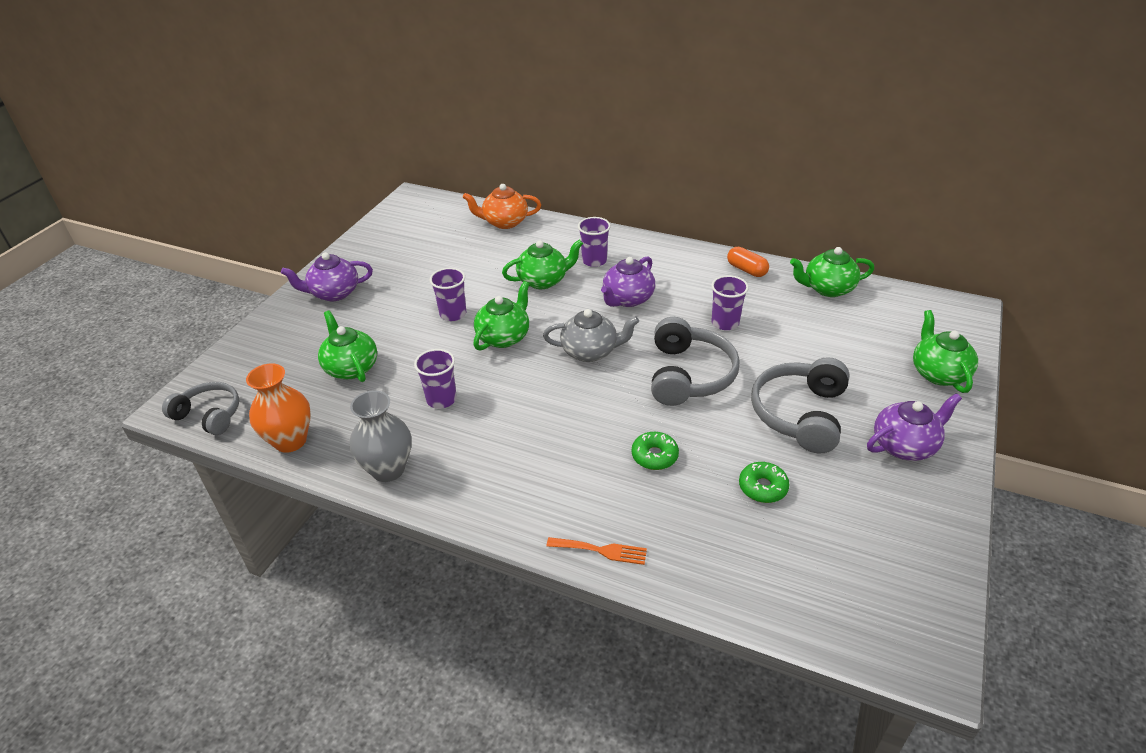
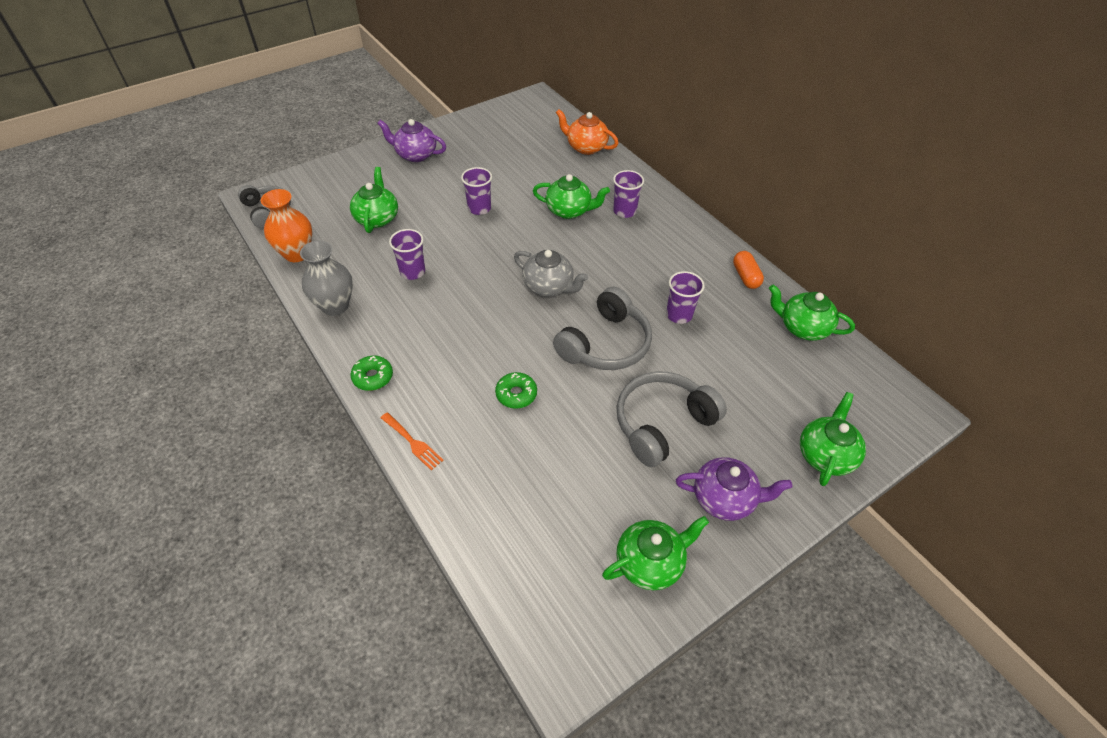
camera: 30 degrees right, 10 degrees up
(504, 337) = (498, 244): green teapot -> green teapot (650, 562)
(627, 299) = (619, 256): purple teapot -> none
(762, 487) = (572, 465): green donut -> green donut (373, 377)

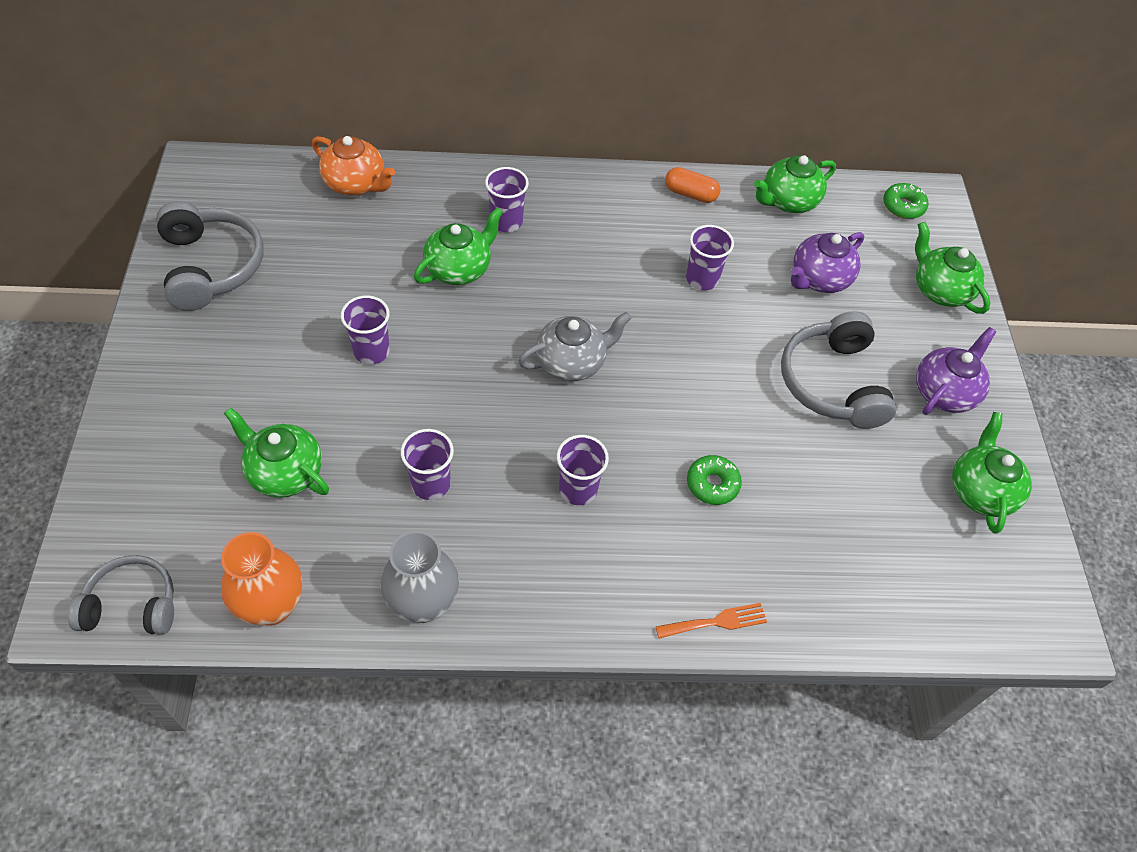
camera: 60 degrees left, 5 degrees up
(373, 377) = (585, 617): green donut -> green donut (903, 206)
(415, 155) = (185, 360): purple teapot -> purple teapot (819, 279)
(459, 332) = (578, 489): none -> purple cup
(586, 147) = (356, 184): orange teapot -> orange teapot turned 120 degrees counterclockwise
(605, 344) = (697, 364): grey headphones -> grey headphones (211, 266)

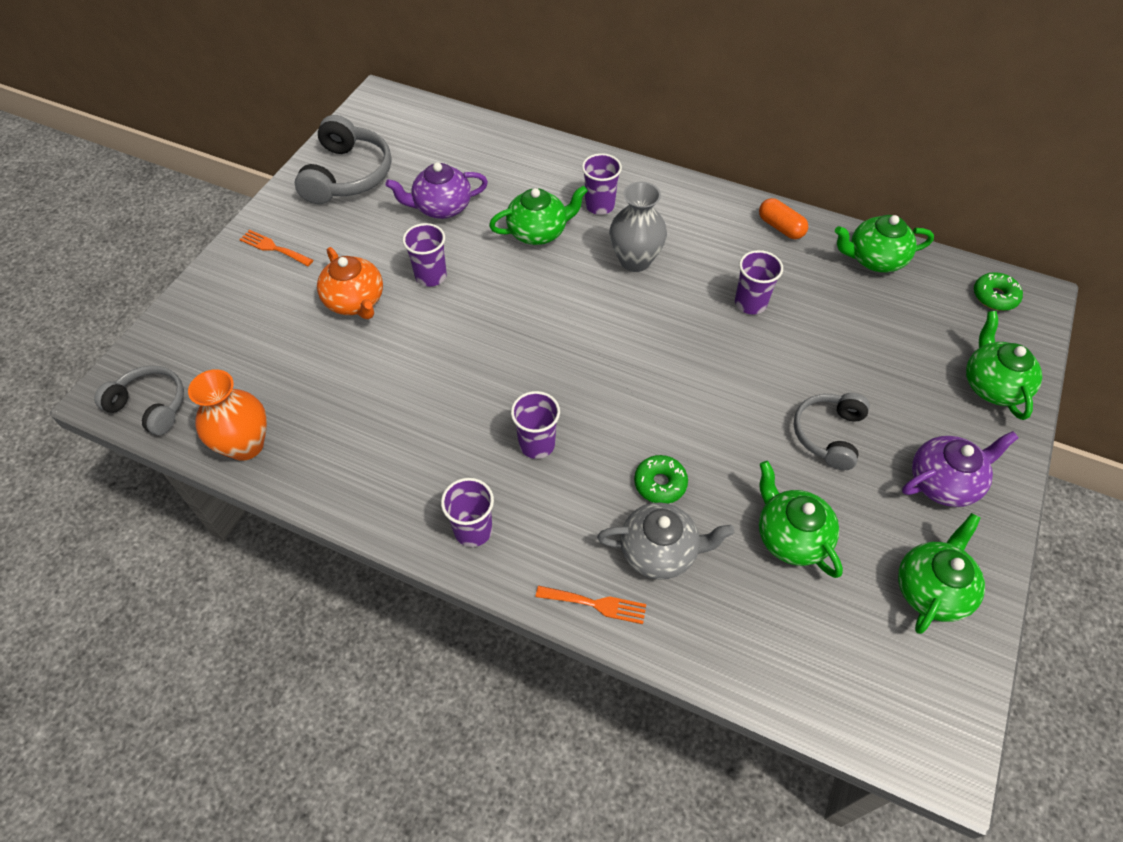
camera: 30 degrees right, 0 degrees up
(172, 376) = (273, 248): none -> orange fork
(284, 472) = (312, 347): green teapot -> green teapot (790, 536)
(356, 184) = (492, 142): orange teapot -> orange teapot (355, 301)
(423, 603) = (358, 488): grey vase -> grey vase (635, 260)
(430, 484) = (418, 396): purple cup -> purple cup (473, 530)
(572, 362) = (591, 337): grey teapot -> grey teapot (660, 551)
(819, 279) = (867, 337): purple teapot -> purple teapot (441, 207)
(832, 383) = (828, 434): grey headphones -> grey headphones, size x0.66

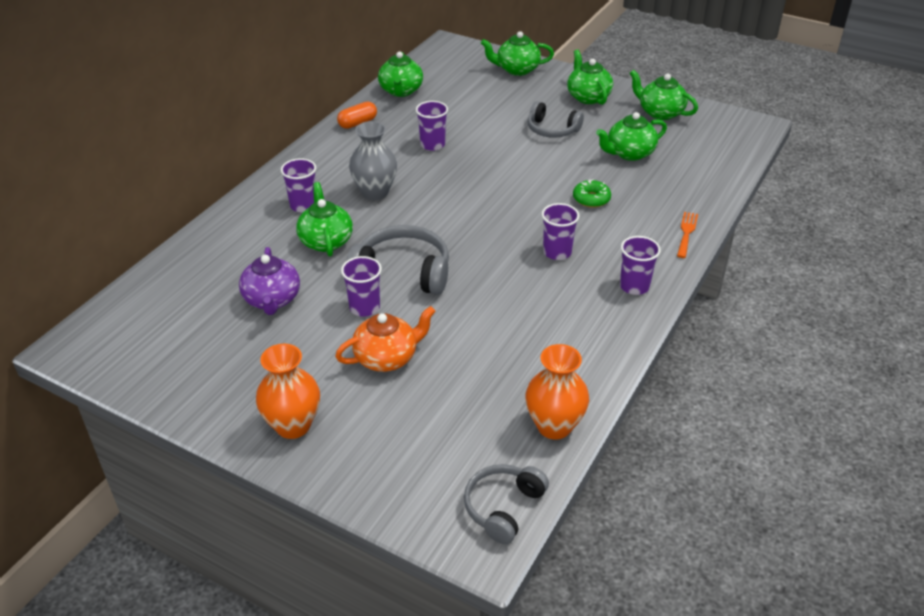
camera: 85 degrees left, 15 degrees down
(273, 248) = (293, 425): orange fork -> orange vase
(347, 175) = (194, 370): grey headphones -> grey headphones (403, 272)
(660, 551) = (644, 204): grey teapot -> none
(944, 482) = (588, 97): purple teapot -> green teapot
(994, 296) = (444, 56): green donut -> none

